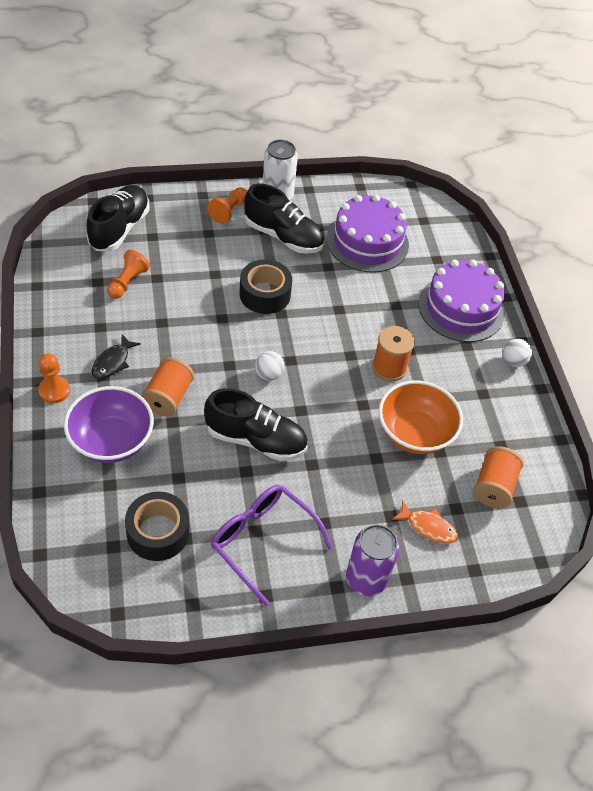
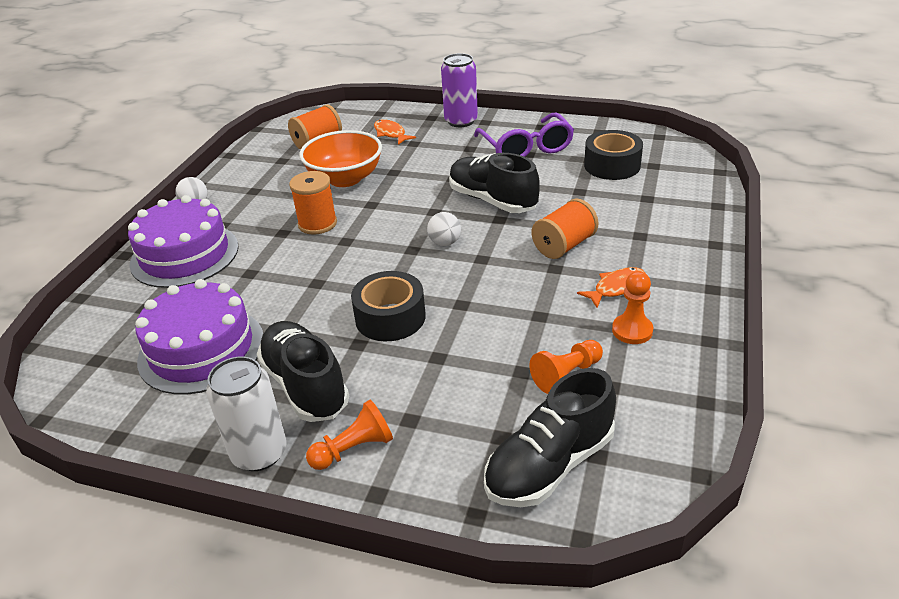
camera: 145 degrees left, 15 degrees down
(54, 391) = (693, 275): orange pawn -> orange pawn (632, 330)
(111, 441) = (637, 225): purple bowl -> none
(113, 362) = (616, 288): black fish -> orange fish

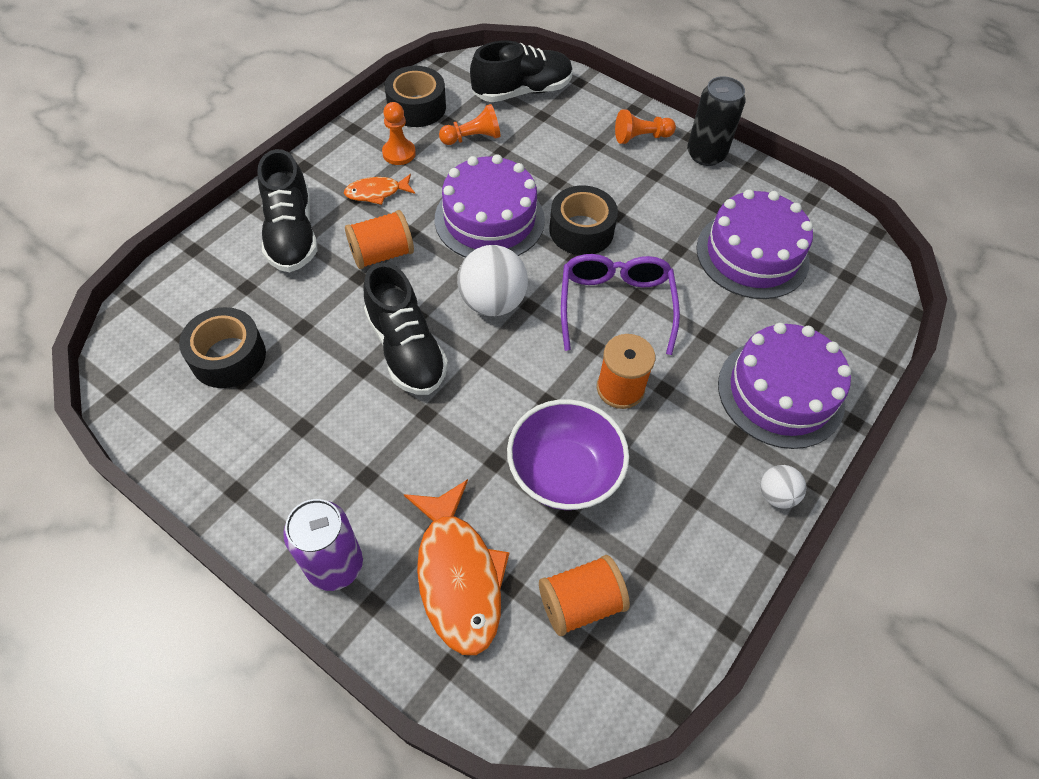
camera: 165 degrees left, 20 degrees up
(259, 453) = (706, 154): white can -> black can
(305, 385) = (666, 192): black shoe -> black shoe (291, 234)
(345, 179) = (564, 473): orange bowl -> purple bowl
(391, 134) = (458, 576): orange fish -> orange fish, size x1.90
(445, 242) = (492, 302): white ball -> white ball, size x1.84
(488, 299) = (489, 219): none -> purple cake
(526, 148) = (295, 441): purple glasses -> purple glasses (615, 305)
(665, 391) = (416, 107): none -> black tape

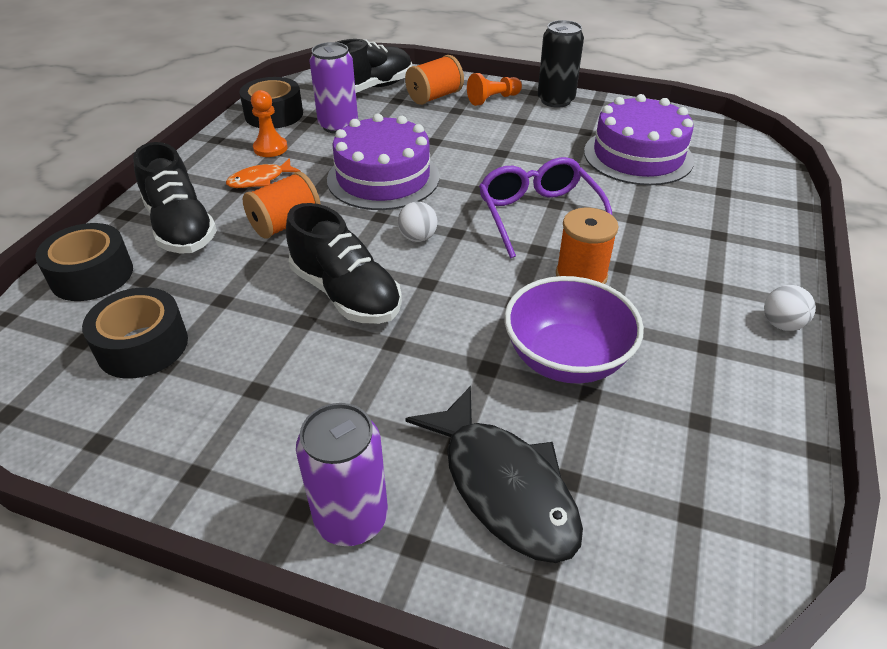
camera: 15 degrees left, 15 degrees down
(458, 576) = (504, 486): orange fish -> black fish
(472, 138) = (338, 126): orange pawn -> purple can
(492, 302) = (418, 237): white ball -> white ball, size x0.54
(580, 602) = (653, 473): orange spool -> orange spool (434, 97)
(581, 230) = (475, 169): black tape -> black tape (92, 275)
(780, 392) = (729, 245): purple cake -> none

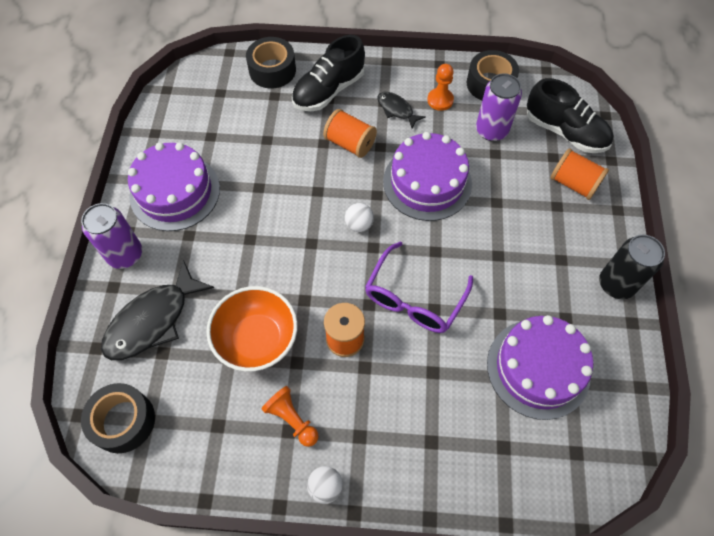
camera: 75 degrees right, 20 degrees up
(142, 346) = (221, 120): black tape -> black tape (123, 421)
(253, 426) = (175, 192): none -> purple cake
(260, 180) = (396, 110): orange fish -> black fish
(346, 294) = (288, 200): black shoe -> none
(493, 99) = (591, 230): orange pawn -> orange pawn (292, 419)
(538, 215) = (414, 299): purple glasses -> purple glasses turned 150 degrees clockwise
(566, 358) = (257, 339): purple bowl -> orange bowl

